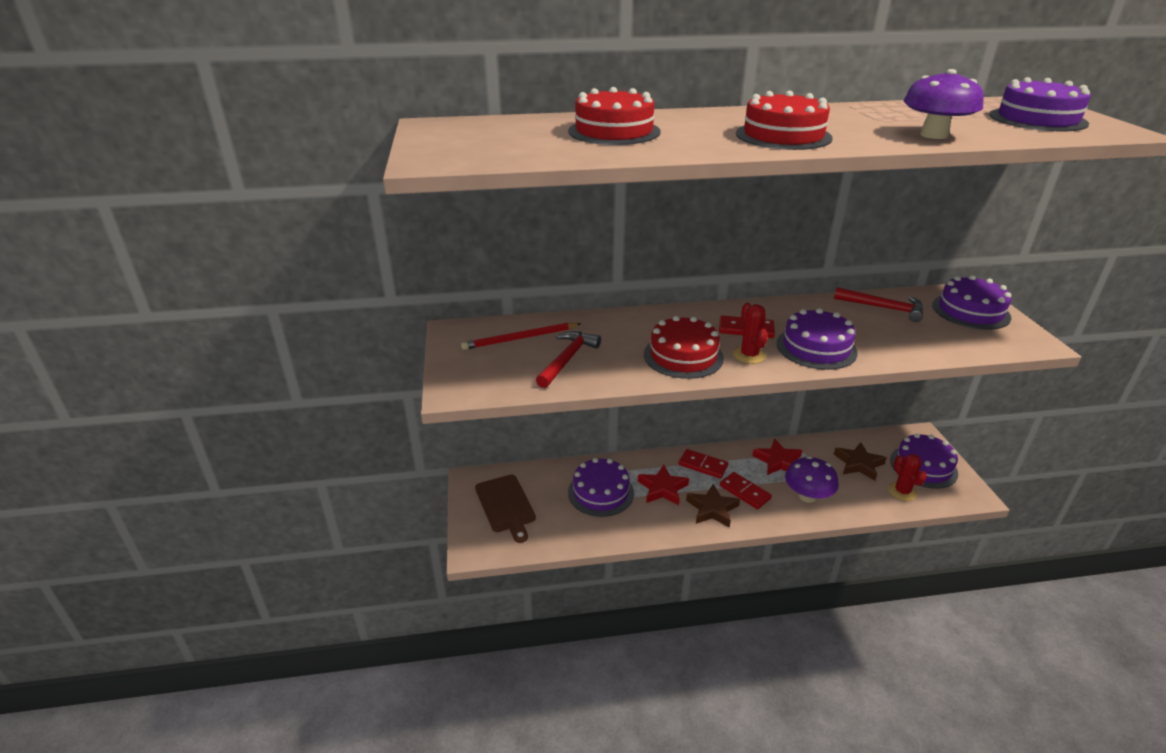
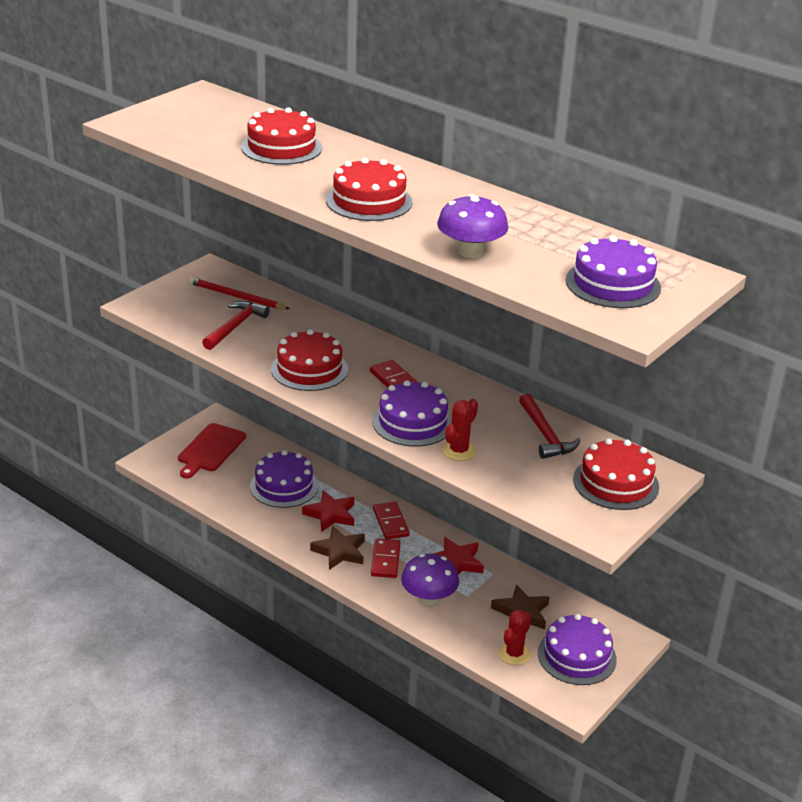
camera: 45 degrees right, 0 degrees up
(505, 505) = (210, 449): brown cutting board -> red cutting board
(567, 359) = (235, 326): red hammer -> red hammer turned 45 degrees counterclockwise
(749, 355) = (353, 396): red cactus -> red cactus (459, 451)
(970, 311) = (615, 483): purple cake -> red cake

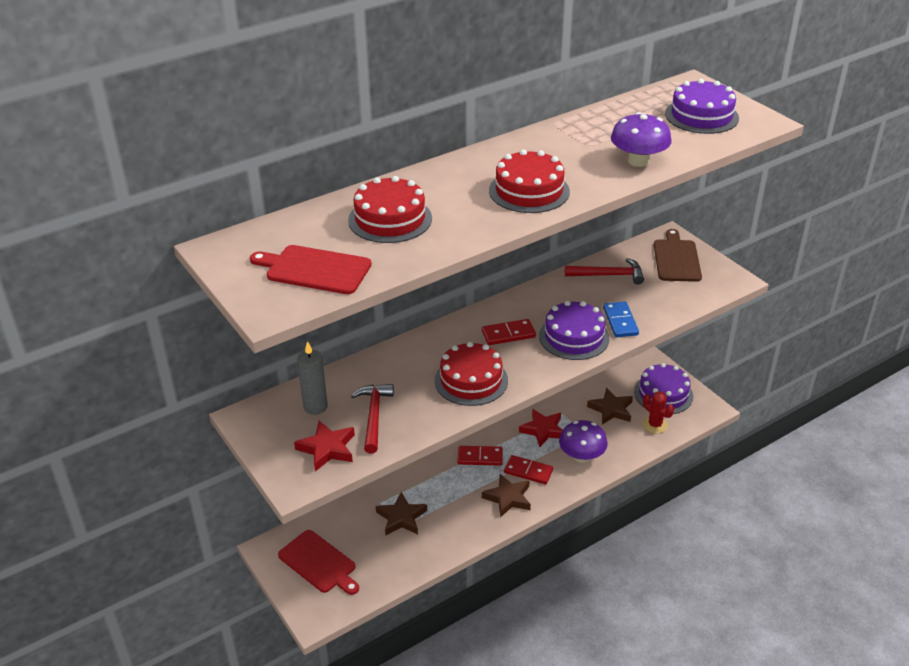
camera: 70 degrees left, 5 degrees up
(188, 129) = (315, 269): none -> red cutting board
(235, 326) = (374, 416): red hammer -> red hammer turned 45 degrees clockwise
(236, 297) = (315, 407): red pencil -> grey candle
(284, 486) = (401, 517): purple cake -> brown star
(330, 514) = (455, 493): red star -> red star (327, 449)
(459, 451) = (620, 321): red cactus -> blue domino
(615, 483) = (676, 259): red cake -> brown cutting board

